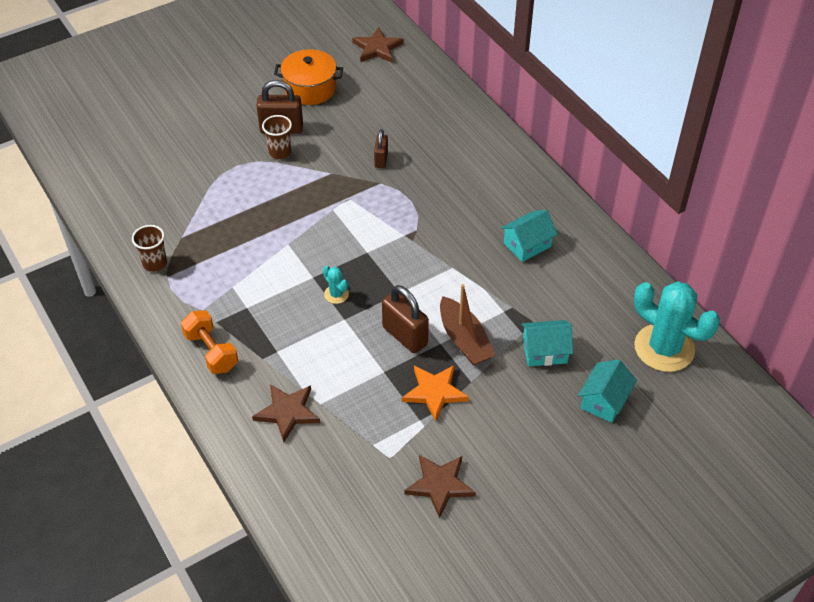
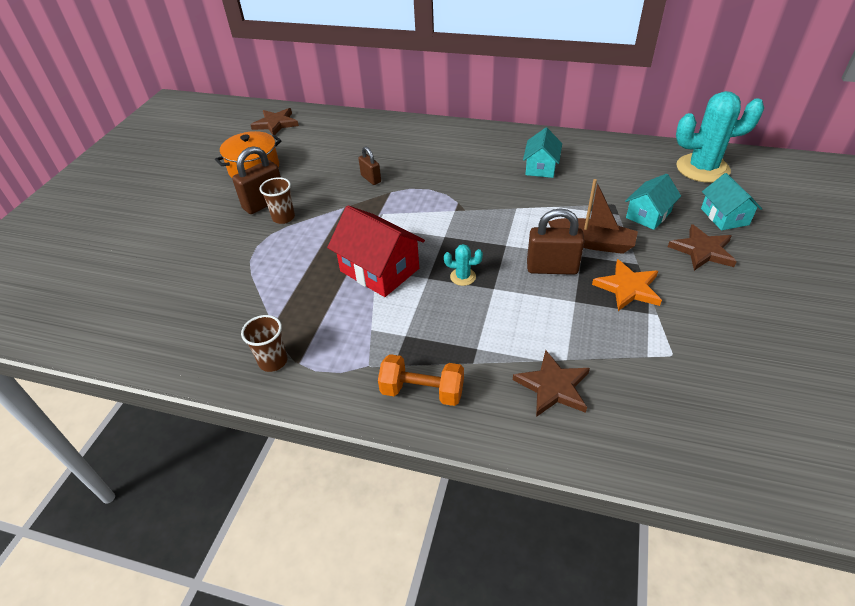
camera: 40 degrees left, 5 degrees down
(290, 246) = (379, 270): none -> red house
(439, 485) = (731, 344): brown star -> brown star (702, 250)

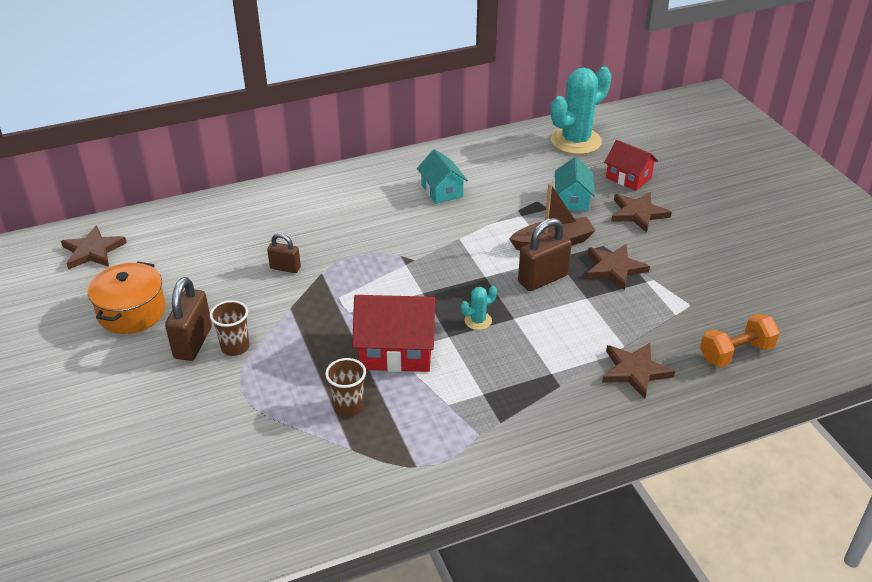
camera: 40 degrees left, 5 degrees down
(273, 361) = (390, 478): brown cup -> brown cup (348, 407)
(422, 391) = (545, 429): orange dumbbell -> orange dumbbell (736, 353)
(628, 288) = (614, 268): orange star -> brown star
(724, 216) = (628, 178): turquoise house -> red house

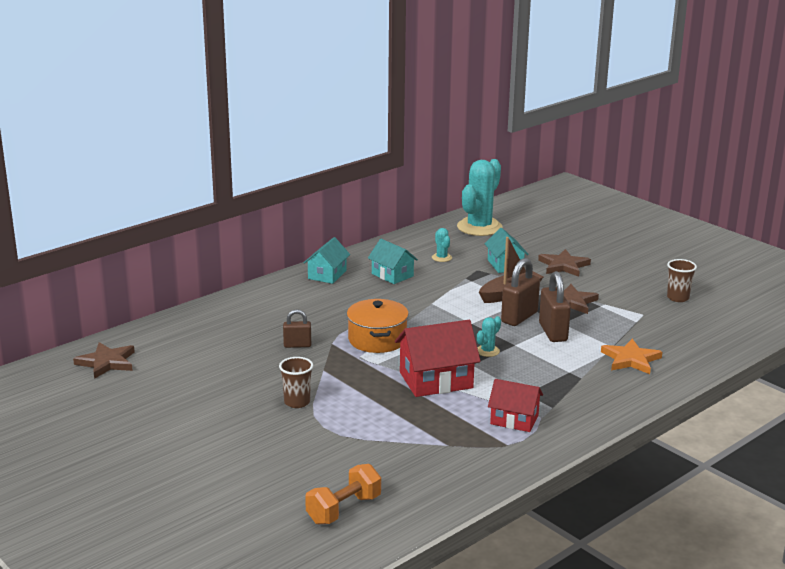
camera: 20 degrees left, 15 degrees down
(132, 312) = (182, 396): orange pot -> orange pot (377, 339)
(193, 342) = (257, 406): brown padlock -> brown padlock (553, 332)
(348, 407) = (425, 421): brown cup -> brown cup (677, 298)
(375, 177) = (327, 275): none -> turquoise house
(509, 176) = (441, 258): none -> turquoise cactus
(628, 178) = (539, 245): red house -> red house (514, 419)
(635, 371) = (631, 359): brown star -> orange star
(736, 353) = (696, 336): orange dumbbell -> orange dumbbell (344, 509)

